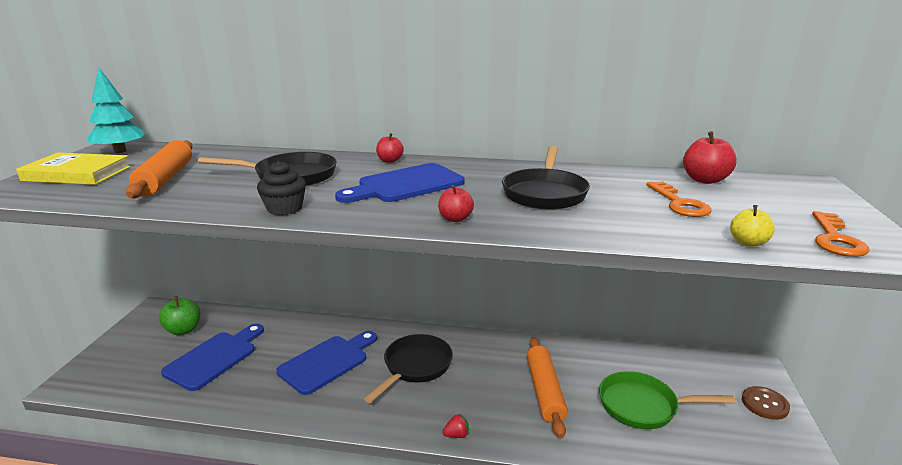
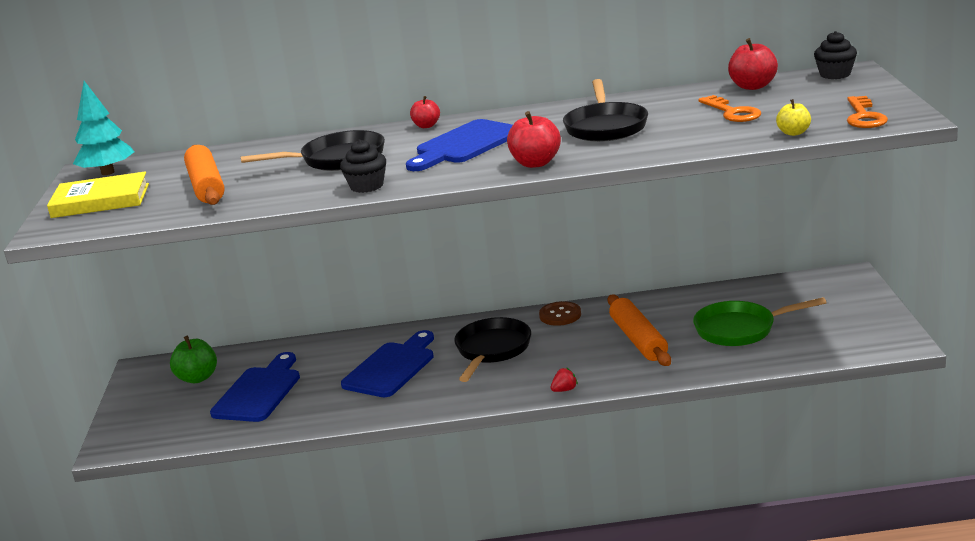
camera: 10 degrees left, 0 degrees up
(455, 219) = (535, 163): red apple -> red apple, size x1.60
(764, 404) = (857, 302): brown button -> brown button (560, 315)
(794, 183) = (835, 74): none -> black cupcake

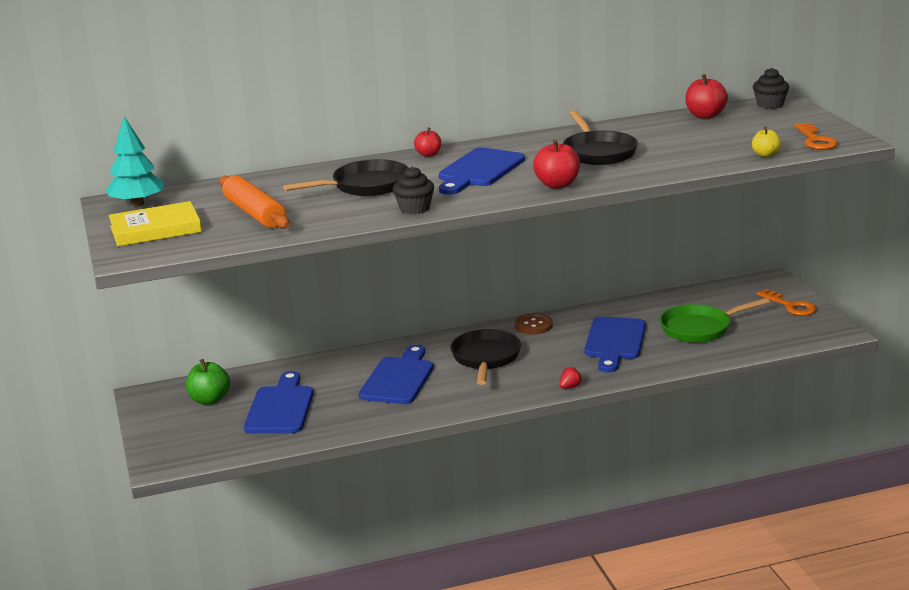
camera: 15 degrees left, 0 degrees up
(638, 339) = (614, 342): orange rolling pin -> blue cutting board
(732, 112) = (702, 138): orange key -> orange key (790, 306)

